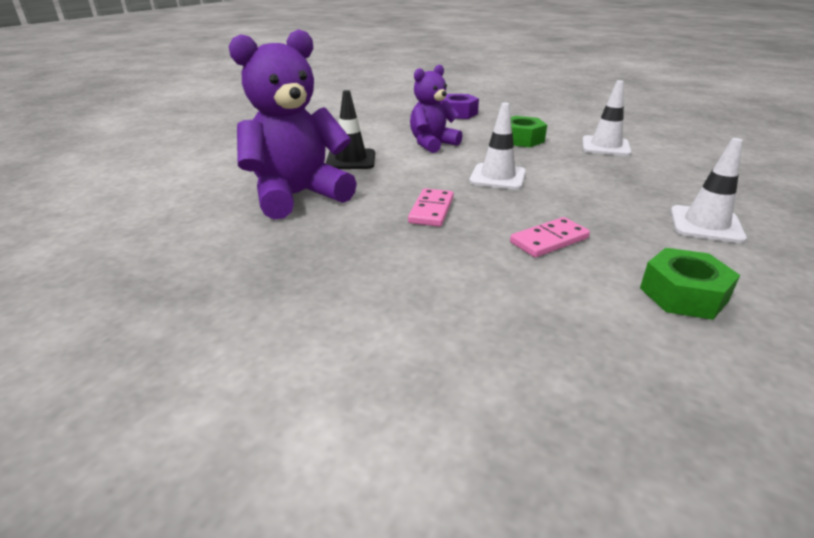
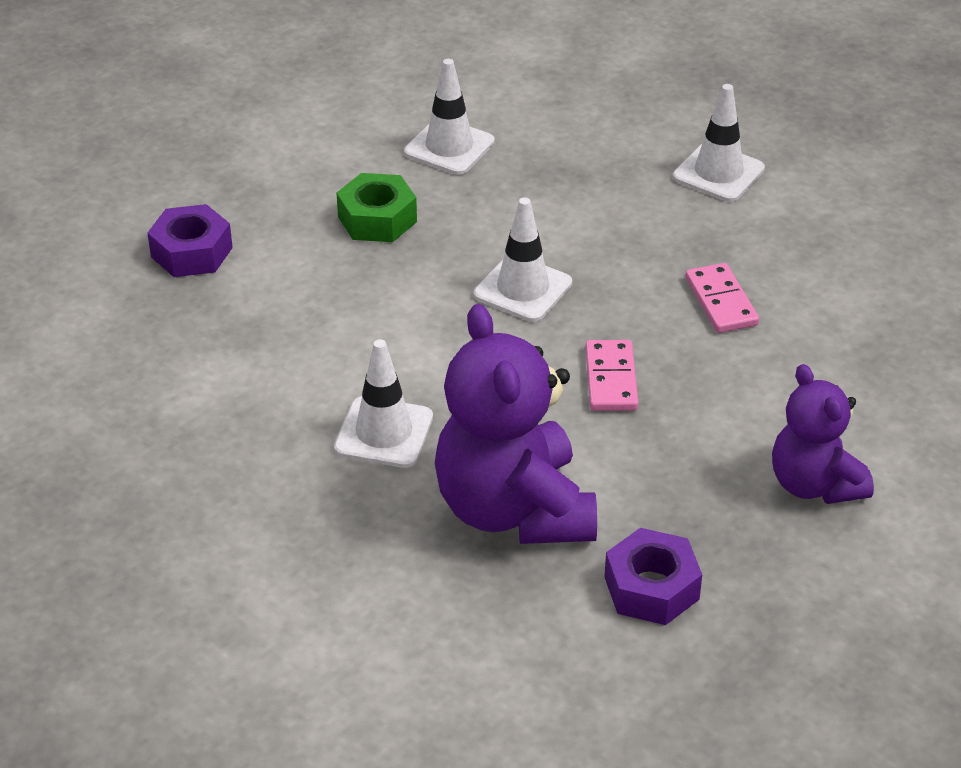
camera: 75 degrees left, 10 degrees up
(228, 244) = (651, 588): none -> purple nut
(351, 160) = (384, 433): black traffic cone -> white traffic cone
(431, 210) = (610, 379): pink domino -> pink domino turned 60 degrees clockwise
(432, 144) = (351, 323): purple teddy bear -> purple teddy bear (814, 484)
(683, 294) = (847, 252): green nut -> none

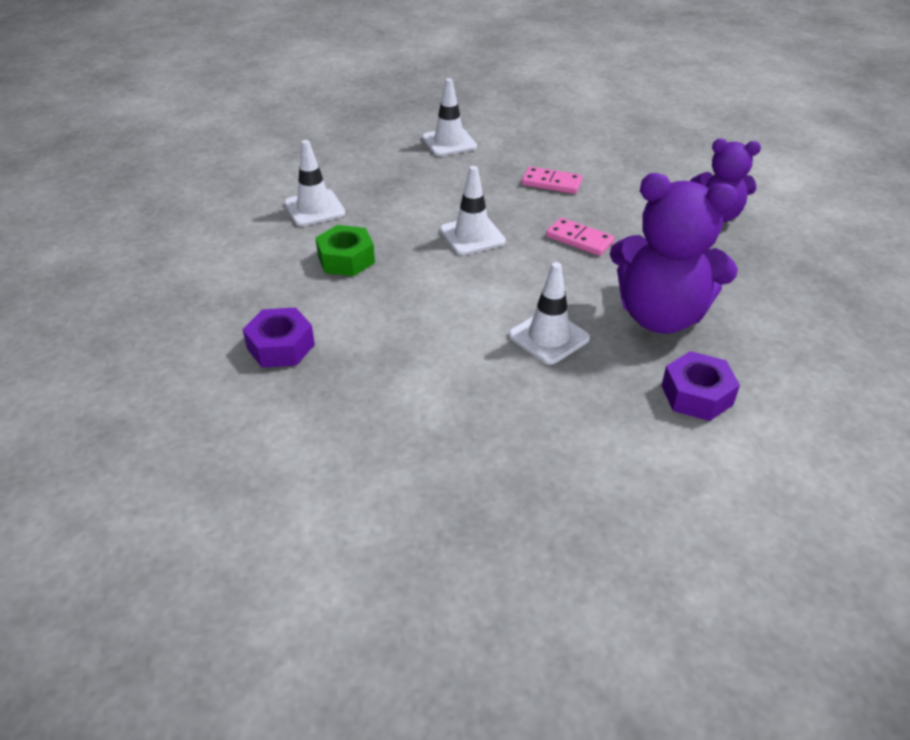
camera: 55 degrees left, 0 degrees up
(651, 588) = (760, 295): purple nut -> purple nut (697, 395)

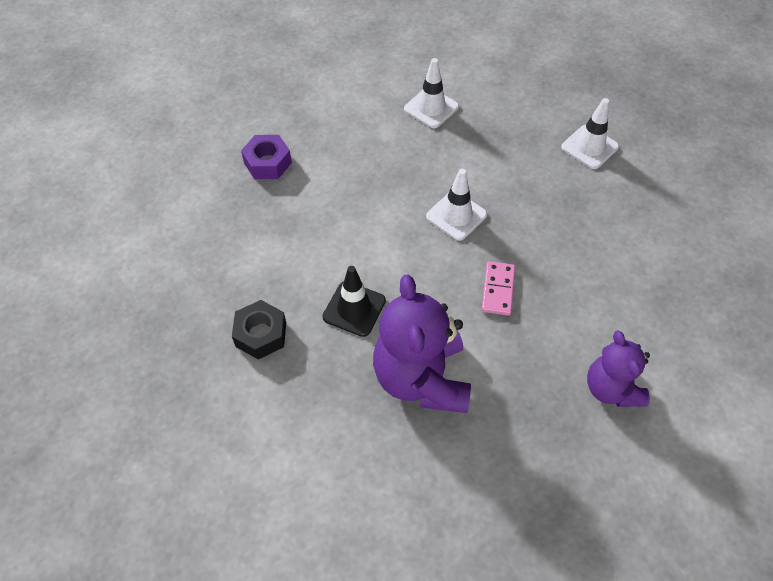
camera: 65 degrees right, 15 degrees up
(346, 259) = (379, 154): green nut -> none
(543, 421) = (261, 334): none -> black nut
(549, 337) = (354, 309): white traffic cone -> black traffic cone
(551, 183) = (575, 242): pink domino -> none
(697, 395) = (333, 427): purple nut -> none

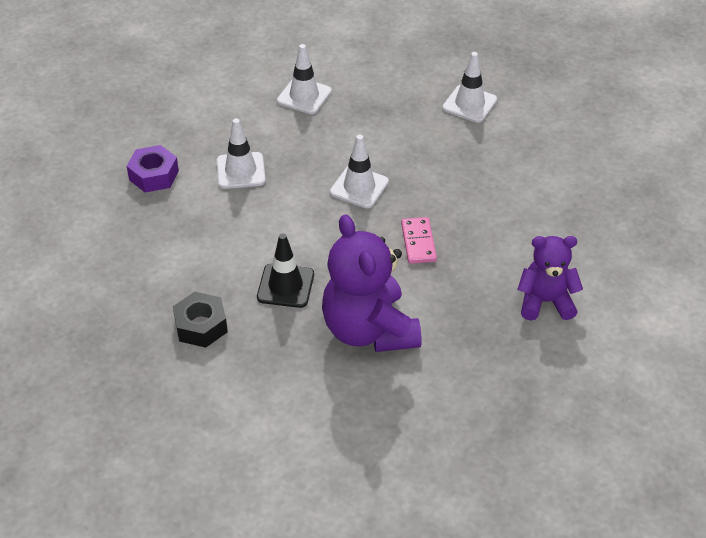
camera: 15 degrees left, 10 degrees down
(348, 174) = (241, 171): none -> white traffic cone
(611, 388) = (545, 302): purple teddy bear -> purple teddy bear turned 120 degrees clockwise

